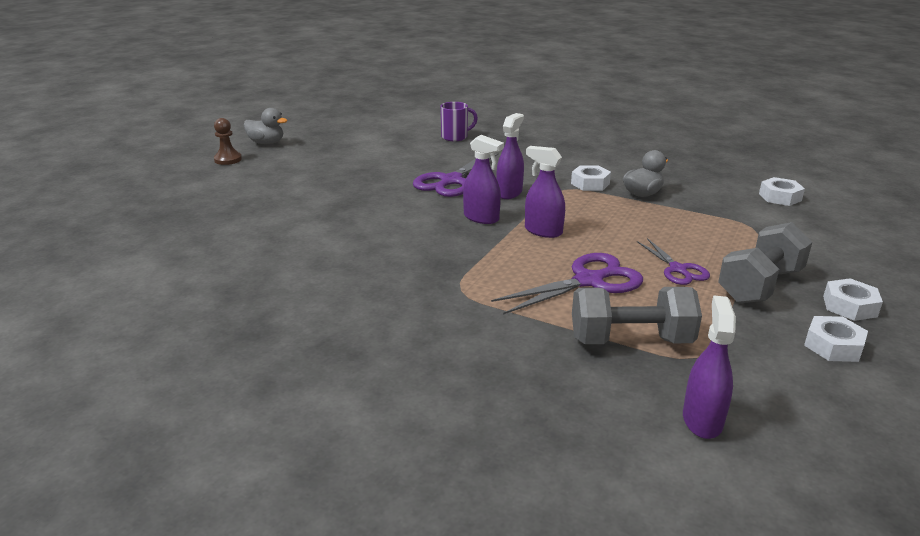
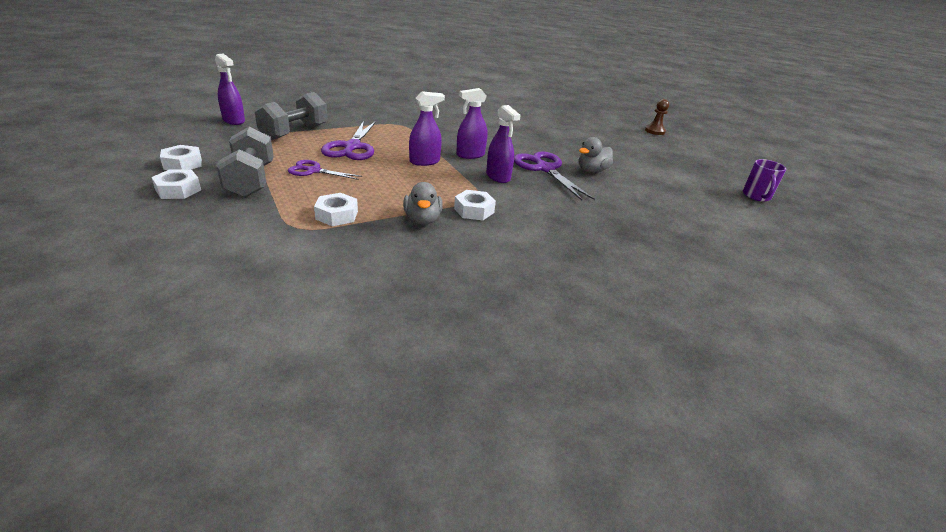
camera: 120 degrees right, 5 degrees up
(266, 143) = (685, 146): grey duck -> grey duck (592, 171)
(455, 137) = (655, 207): purple mug -> purple mug (756, 196)
(780, 197) = (302, 283): white nut -> white nut (337, 215)

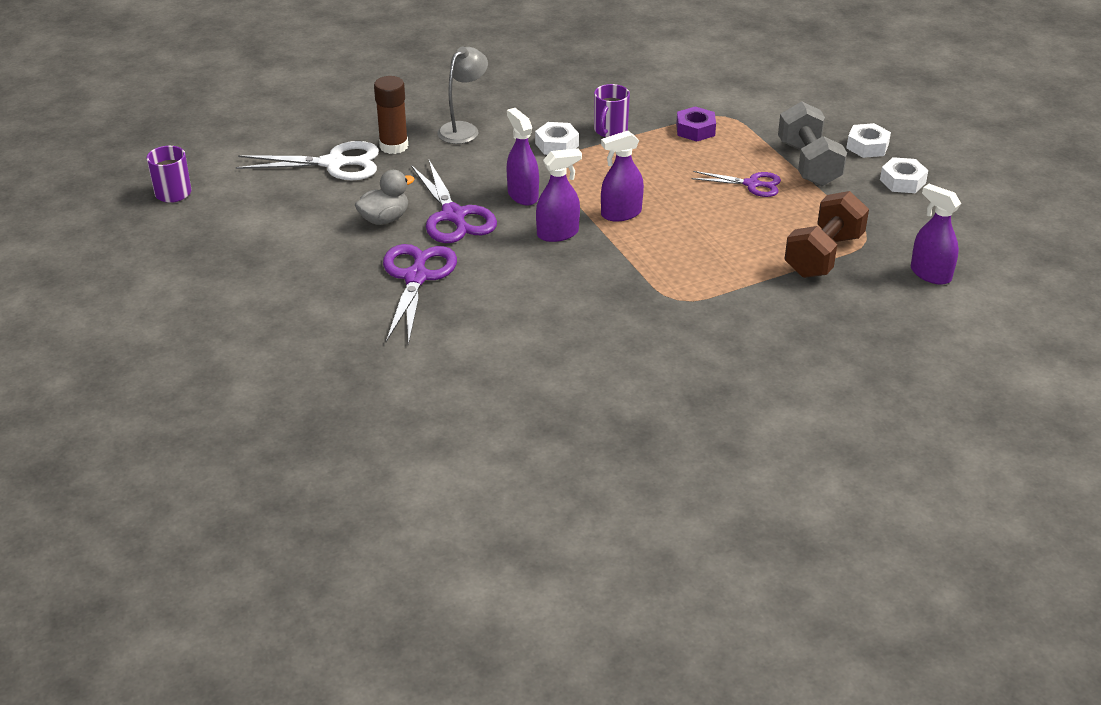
camera: 175 degrees left, 5 degrees up
(295, 133) = (823, 255): grey dumbbell -> brown dumbbell
(337, 215) = (695, 130): white nut -> purple nut
(352, 147) = (727, 232): purple scissors -> purple scissors (416, 278)
(422, 220) = (610, 130): grey duck -> purple mug
(564, 230) = (463, 129): none -> grey lamp
(619, 218) = (394, 146): none -> brown glue stick
(654, 131) = (189, 342): brown pawn -> none
(658, 208) = (334, 163): none -> white scissors

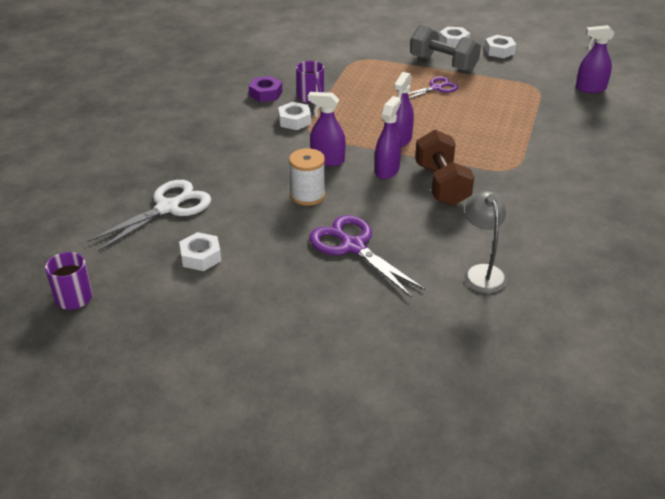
camera: 45 degrees left, 0 degrees up
(296, 215) = (201, 257): none -> white nut
(384, 219) = (267, 223): grey duck -> none
(394, 146) = (191, 175): brown glue stick -> none
(453, 216) = (307, 195): purple scissors -> white spool
(463, 129) = (220, 141): grey lamp -> grey lamp (482, 272)
(695, 130) = (356, 74): purple nut -> purple nut (265, 94)
(823, 255) = (532, 105): brown dumbbell -> brown dumbbell (441, 184)

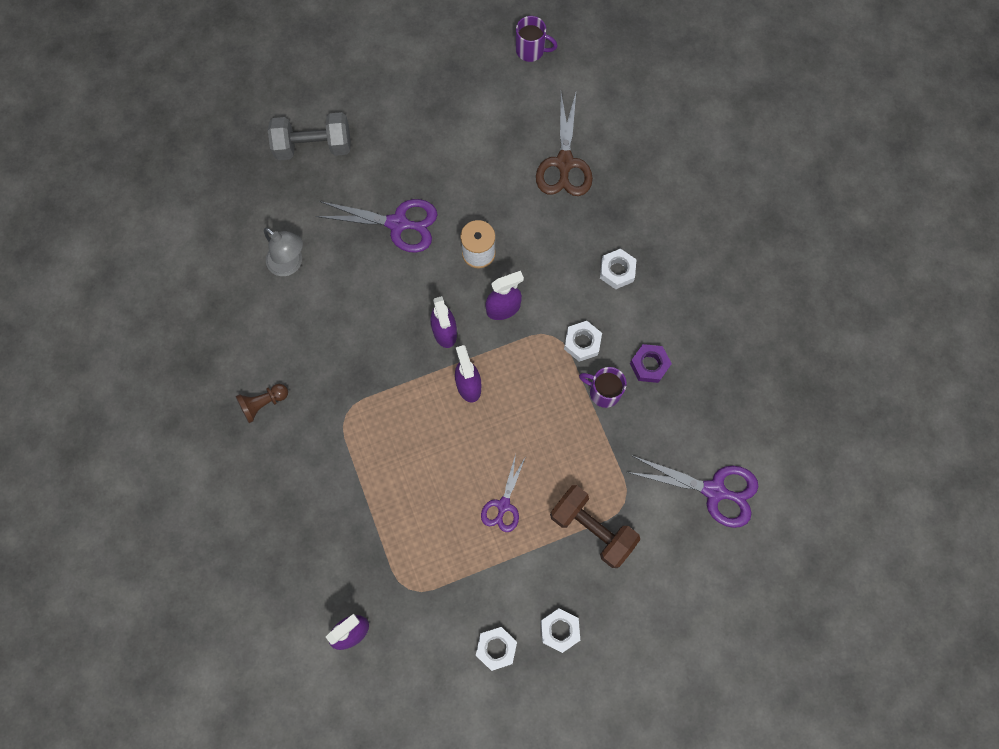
camera: 140 degrees right, 35 degrees up
(168, 208) = (564, 163): white scissors -> brown scissors
(201, 257) = (490, 138): white nut -> white nut (617, 271)
(300, 43) = (714, 491): none -> purple scissors
(441, 184) = (387, 346): brown dumbbell -> brown dumbbell (592, 528)
(443, 64) = (533, 565): grey dumbbell -> grey dumbbell (313, 146)
(578, 204) = (263, 403): none -> brown pawn

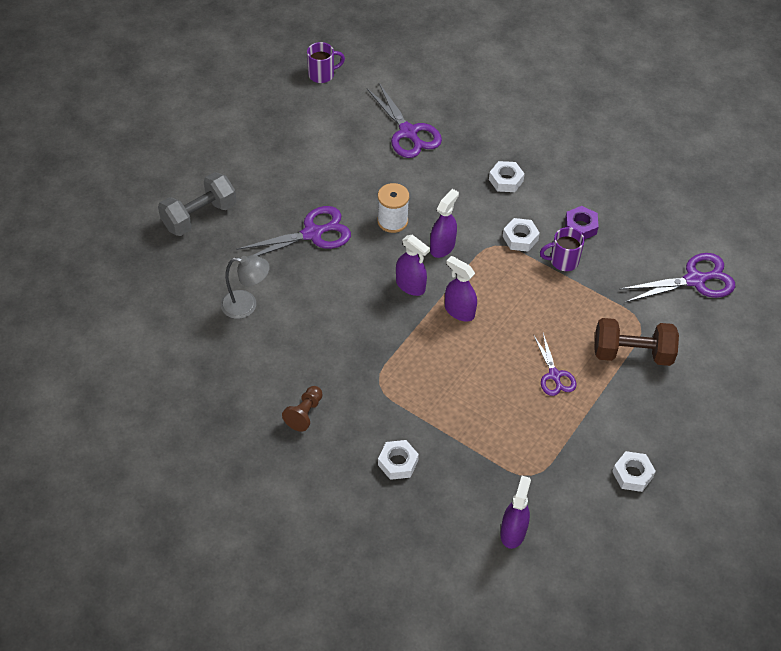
camera: 35 degrees left, 20 degrees down
(559, 630) = (667, 433): white nut -> white nut (398, 463)
(564, 163) = (408, 132): brown scissors -> purple scissors

